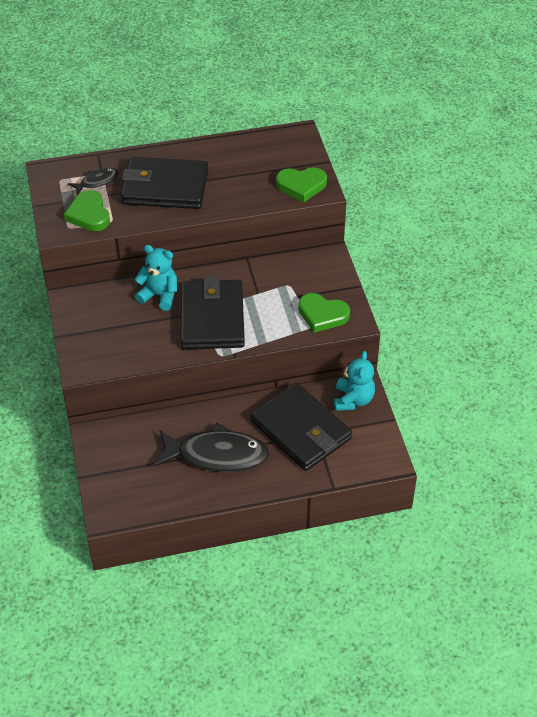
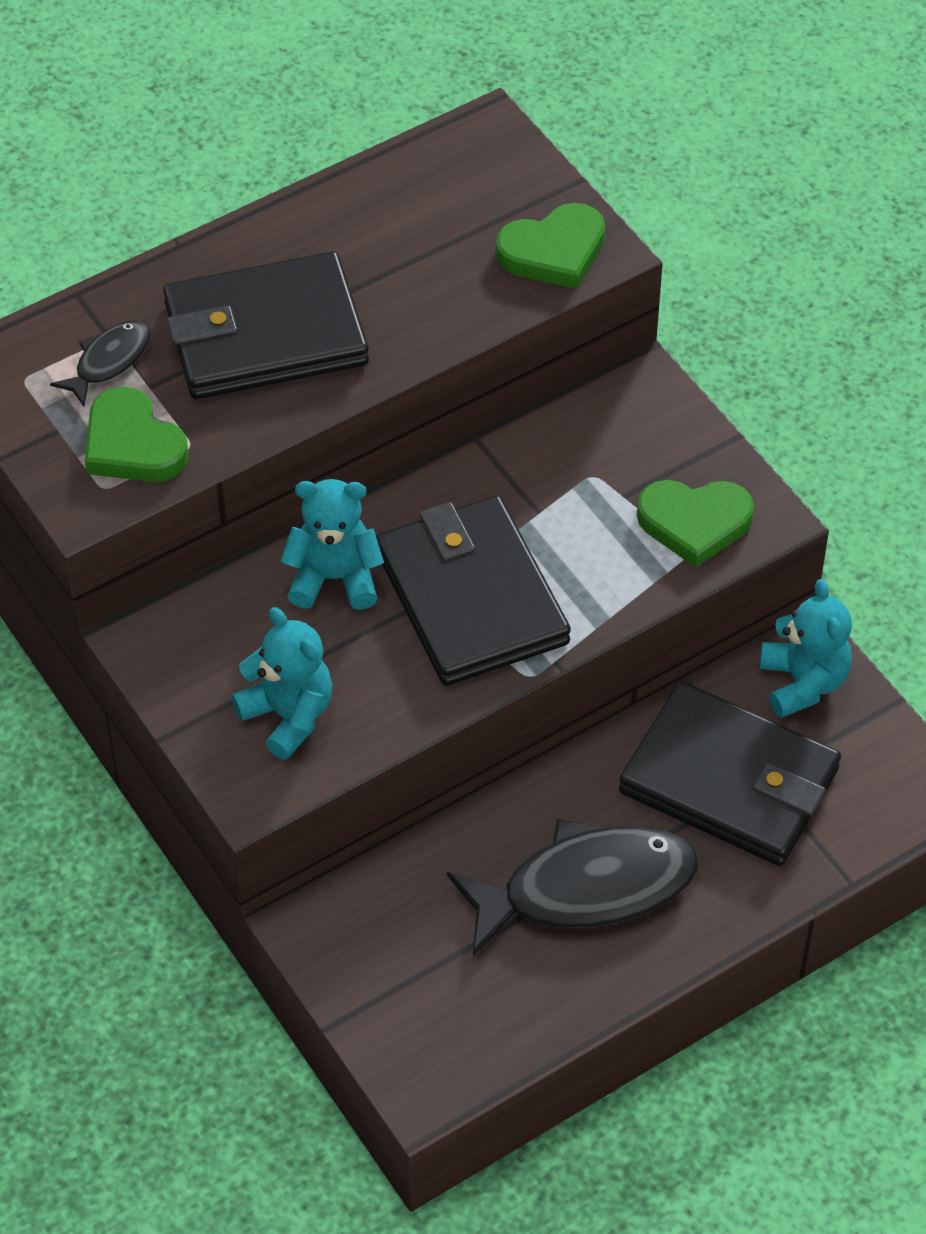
camera: 20 degrees left, 5 degrees up
(112, 343) = (288, 716): none -> turquoise teddy bear

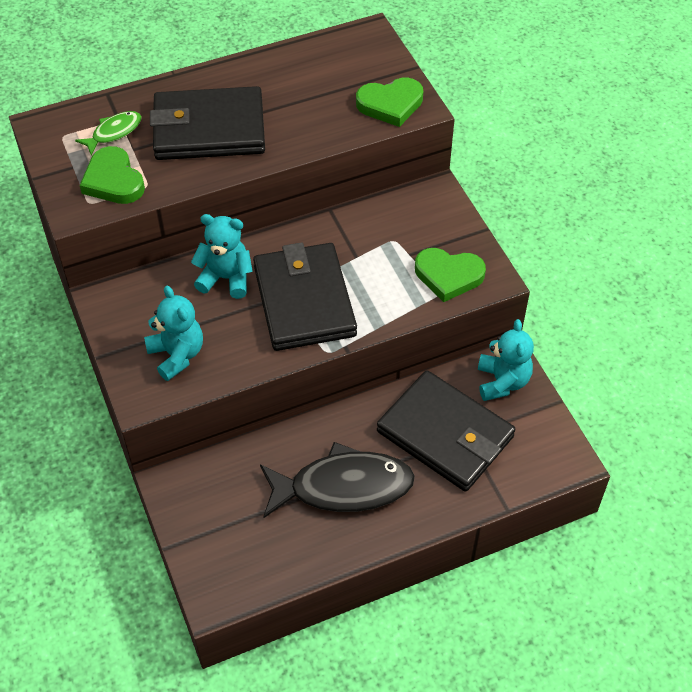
camera: 10 degrees right, 0 degrees up
(108, 361) = (114, 132): black fish -> green fish

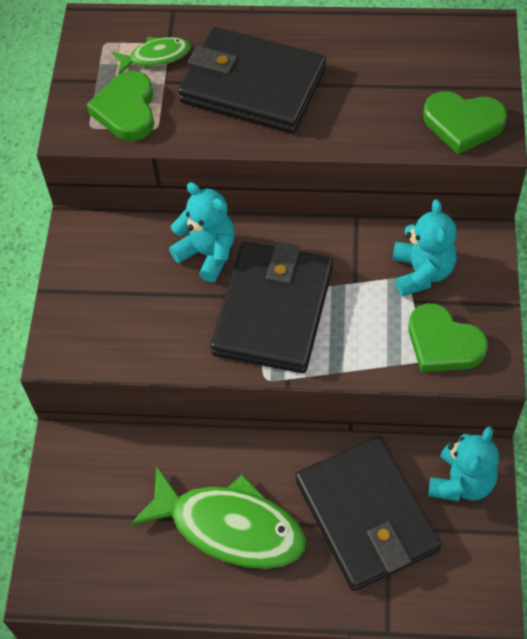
camera: 30 degrees right, 5 degrees up
(177, 355) = (115, 319): turquoise teddy bear -> turquoise teddy bear (422, 272)
(343, 487) = (229, 526): black fish -> green fish

